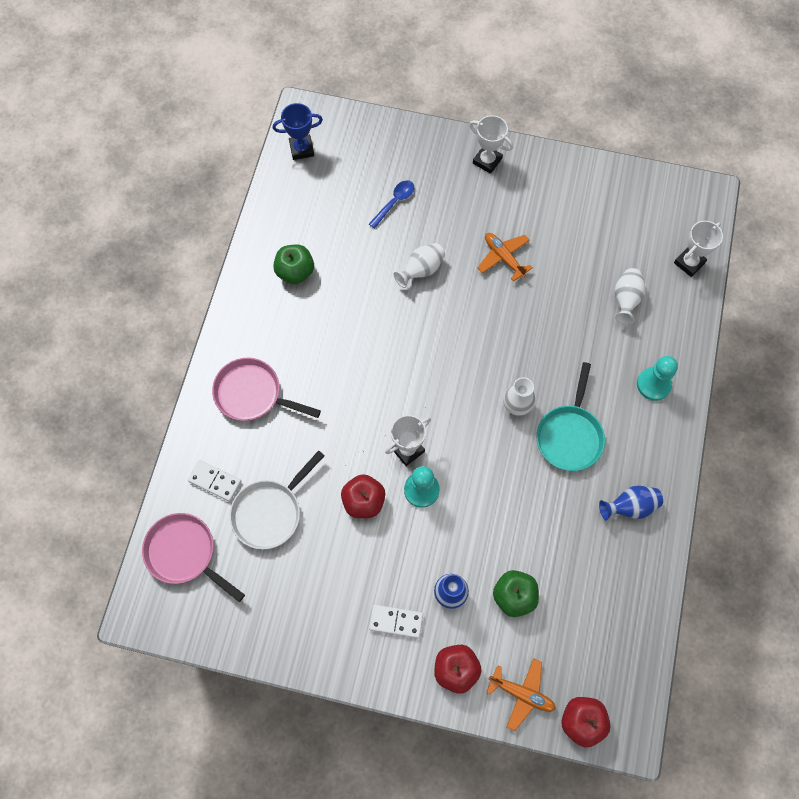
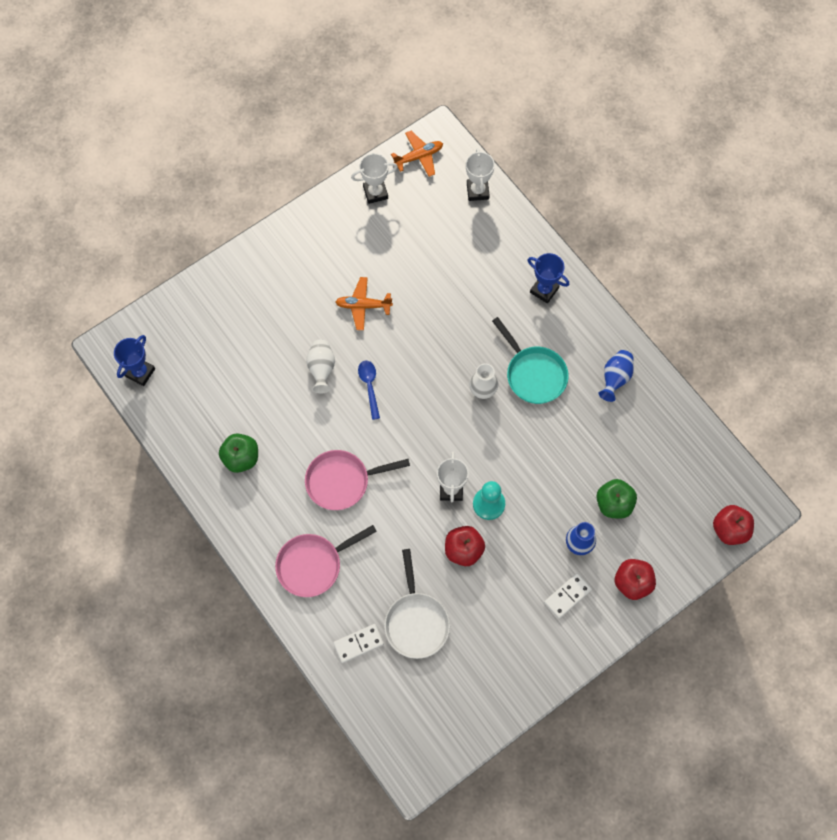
camera: 50 degrees left, 0 degrees up
(185, 553) = (396, 707): pink pan -> pink pan (342, 481)
(394, 202) = (249, 343): blue spoon -> blue spoon (369, 386)
(487, 161) = (276, 252): white trophy -> white trophy (375, 192)
(521, 693) = (682, 553): orange plane -> orange plane (418, 157)
(626, 300) = (468, 254): white vase -> none
(653, 384) = (544, 290): turquoise pawn -> blue trophy

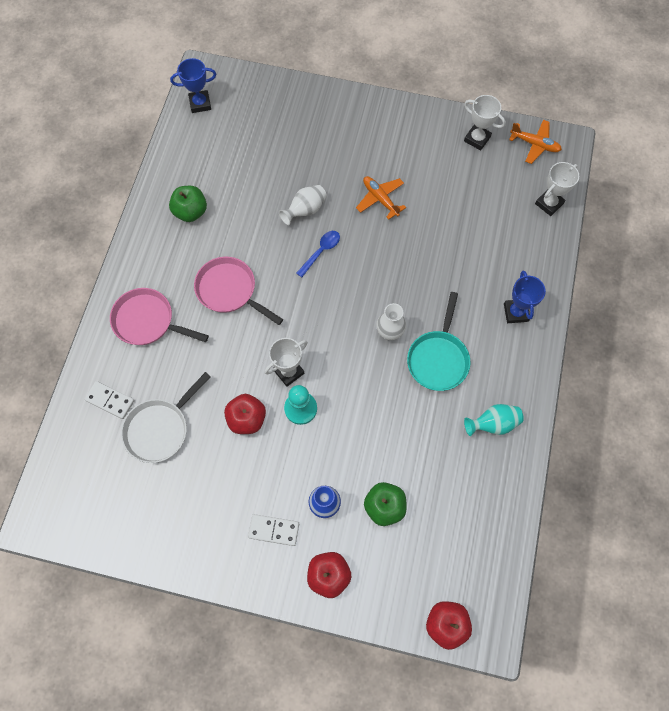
camera: 50 degrees right, 0 degrees up
(615, 378) = (493, 424): blue vase -> turquoise vase

